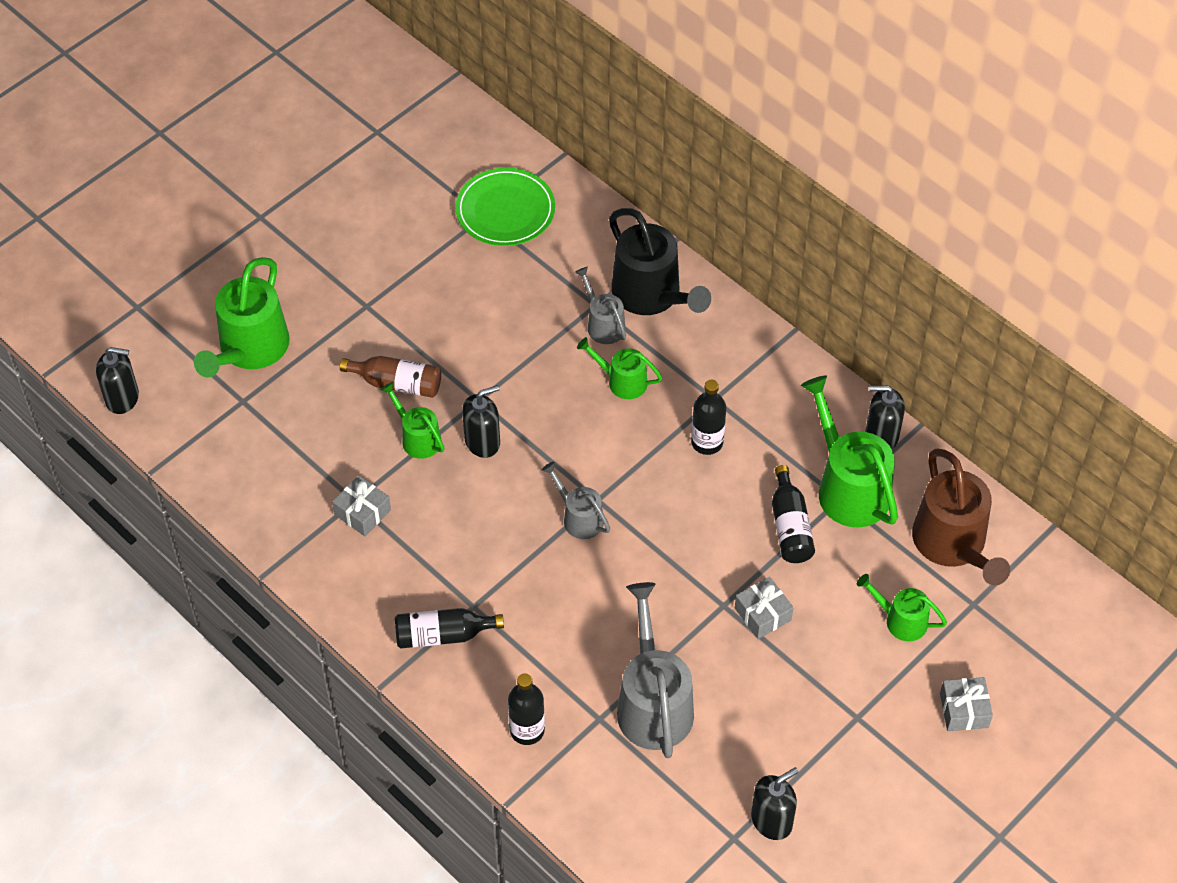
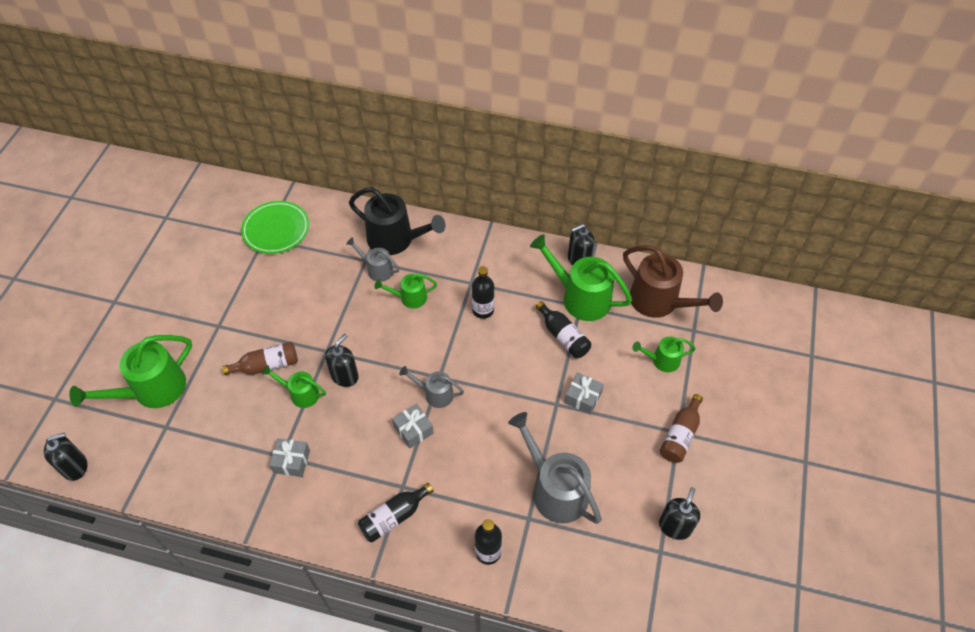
camera: 30 degrees left, 0 degrees up
(250, 349) = (152, 390): green watering can -> green watering can turned 60 degrees clockwise
(857, 722) = (680, 435): none -> brown bottle
(964, 710) = (732, 395): grey gift -> grey gift (413, 430)

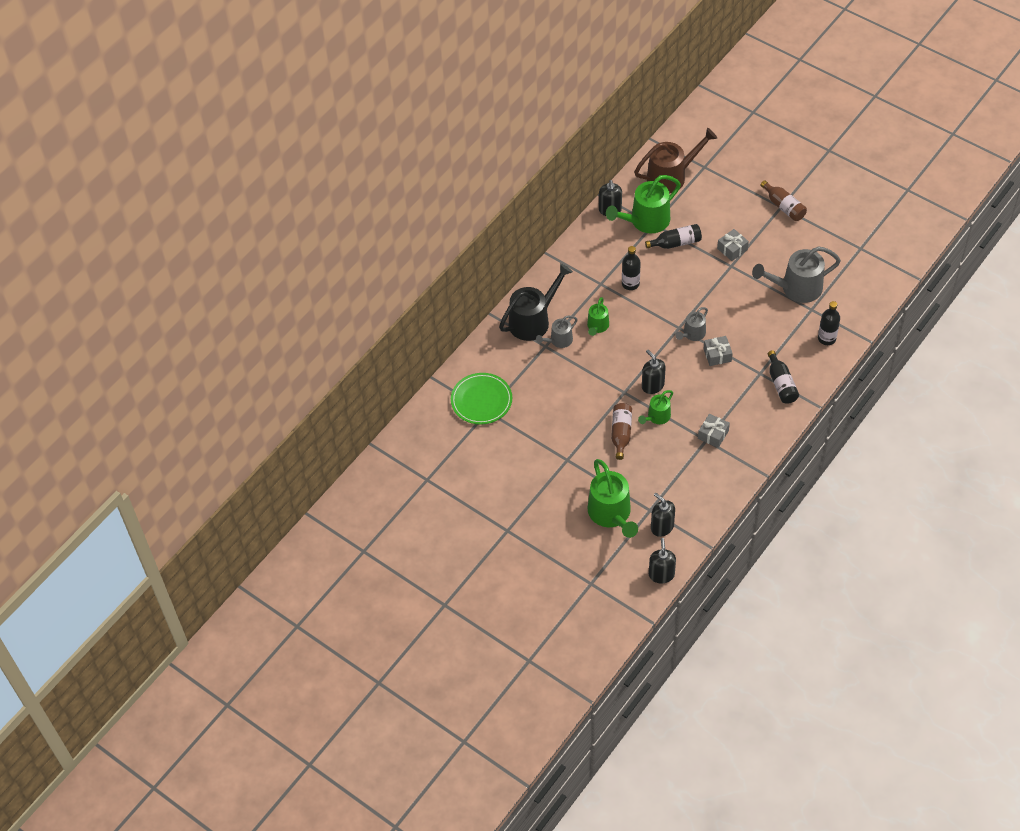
camera: 65 degrees left, 0 degrees up
(662, 360) = (721, 194): green watering can -> none
(675, 526) = (846, 234): black soap dispenser -> black soap dispenser (662, 527)

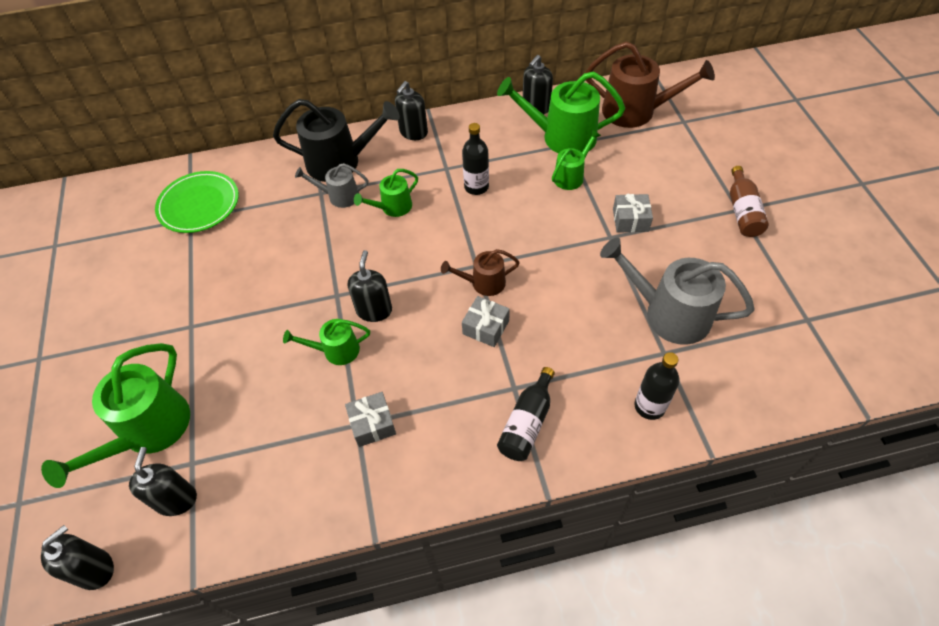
camera: 40 degrees right, 0 degrees up
(555, 274) = (413, 132): none -> black soap dispenser
(621, 434) = (277, 340): brown bottle -> none
(676, 243) = (571, 176): black bottle -> green watering can
(692, 334) = (483, 283): grey watering can -> brown watering can

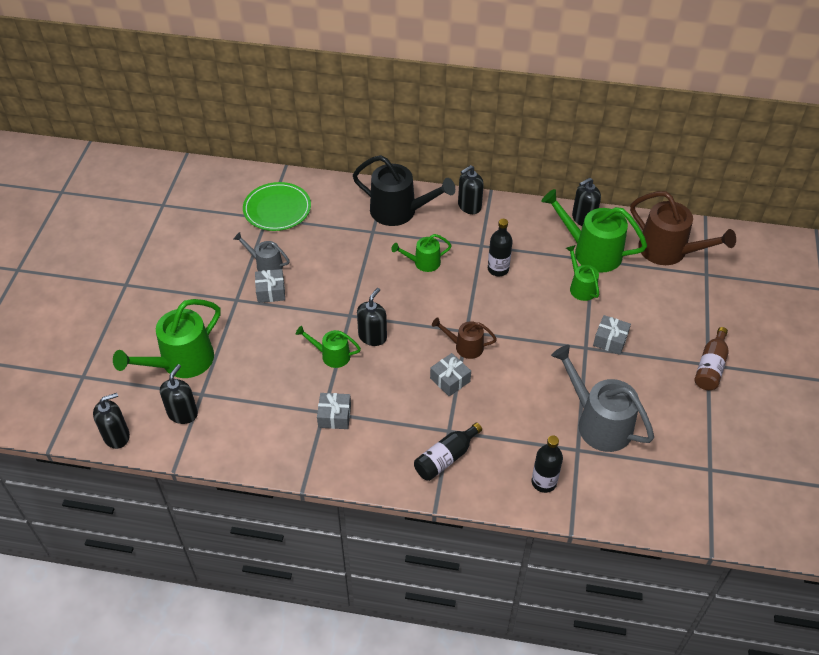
camera: 20 degrees right, 5 degrees down
(230, 301) = (271, 291): none -> grey gift
(339, 196) = (386, 239): grey watering can -> grey watering can (266, 265)
(571, 176) = (581, 287): green watering can -> green watering can turned 90 degrees counterclockwise

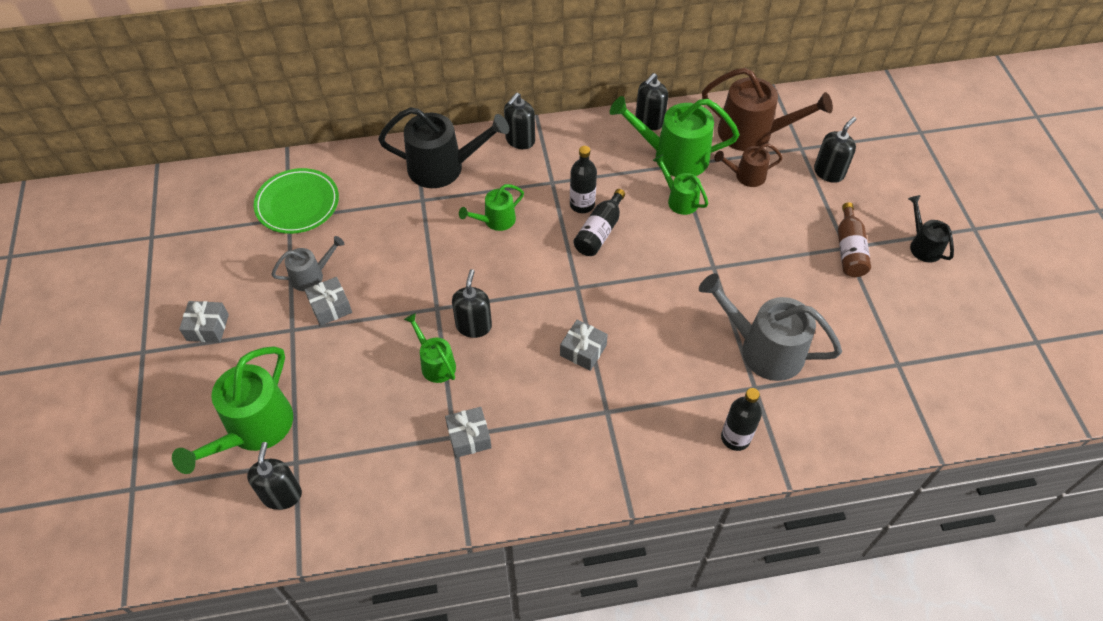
camera: 20 degrees left, 5 degrees up
(117, 436) = (208, 552): black soap dispenser -> black soap dispenser (829, 172)
(266, 265) = (311, 276): grey watering can -> grey watering can turned 150 degrees clockwise
(332, 355) = (435, 363): green watering can -> green watering can turned 60 degrees clockwise
(446, 458) = (617, 445): black bottle -> black bottle (599, 231)
(465, 346) = (583, 306): brown watering can -> brown watering can (746, 176)
(610, 340) = (735, 251): grey gift -> grey gift (207, 327)
(779, 382) = (923, 246): none -> black watering can

